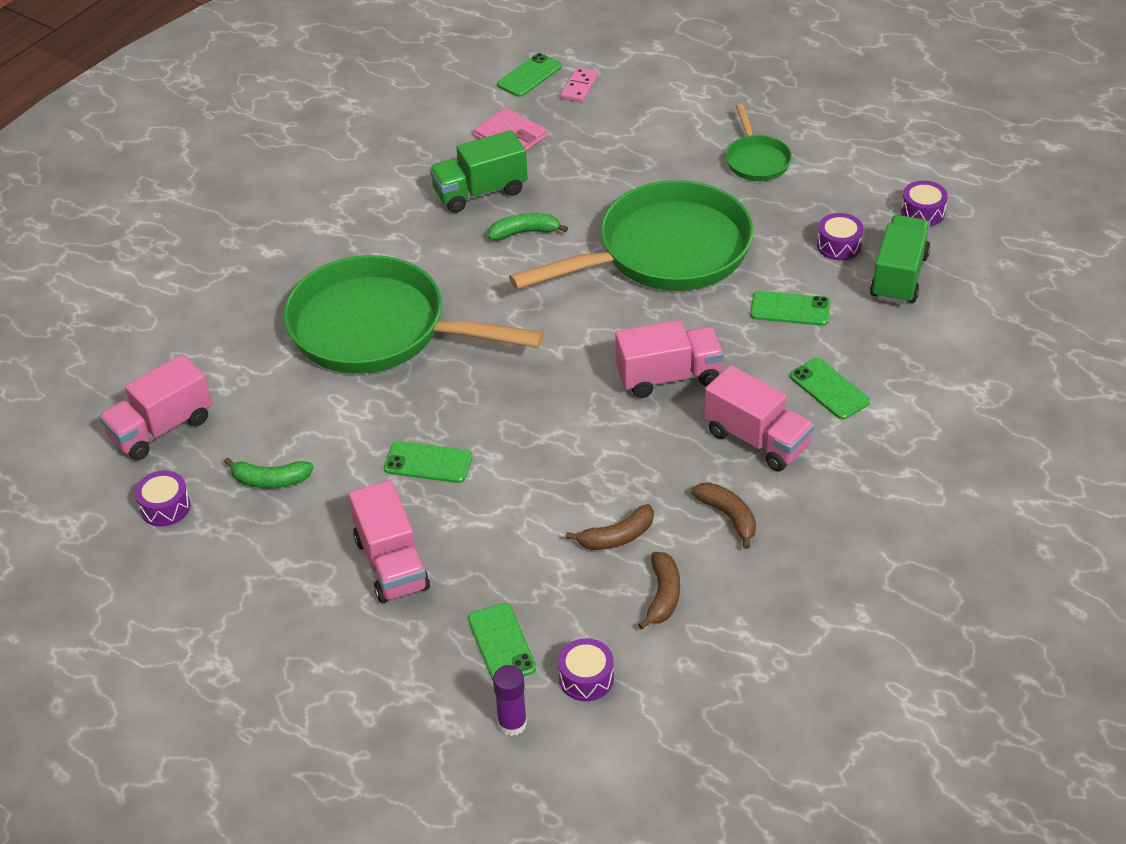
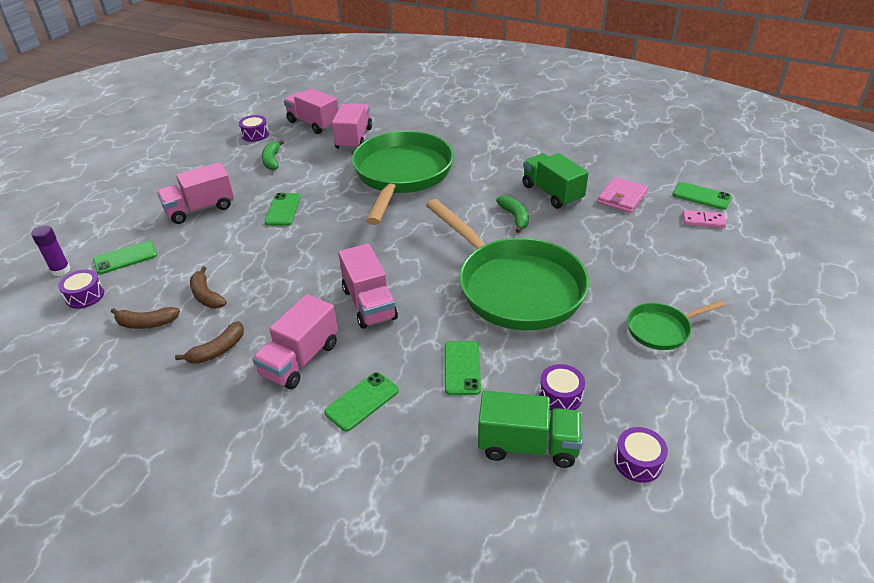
camera: 80 degrees right, 5 degrees down
(240, 378) = (354, 138): none -> pink truck

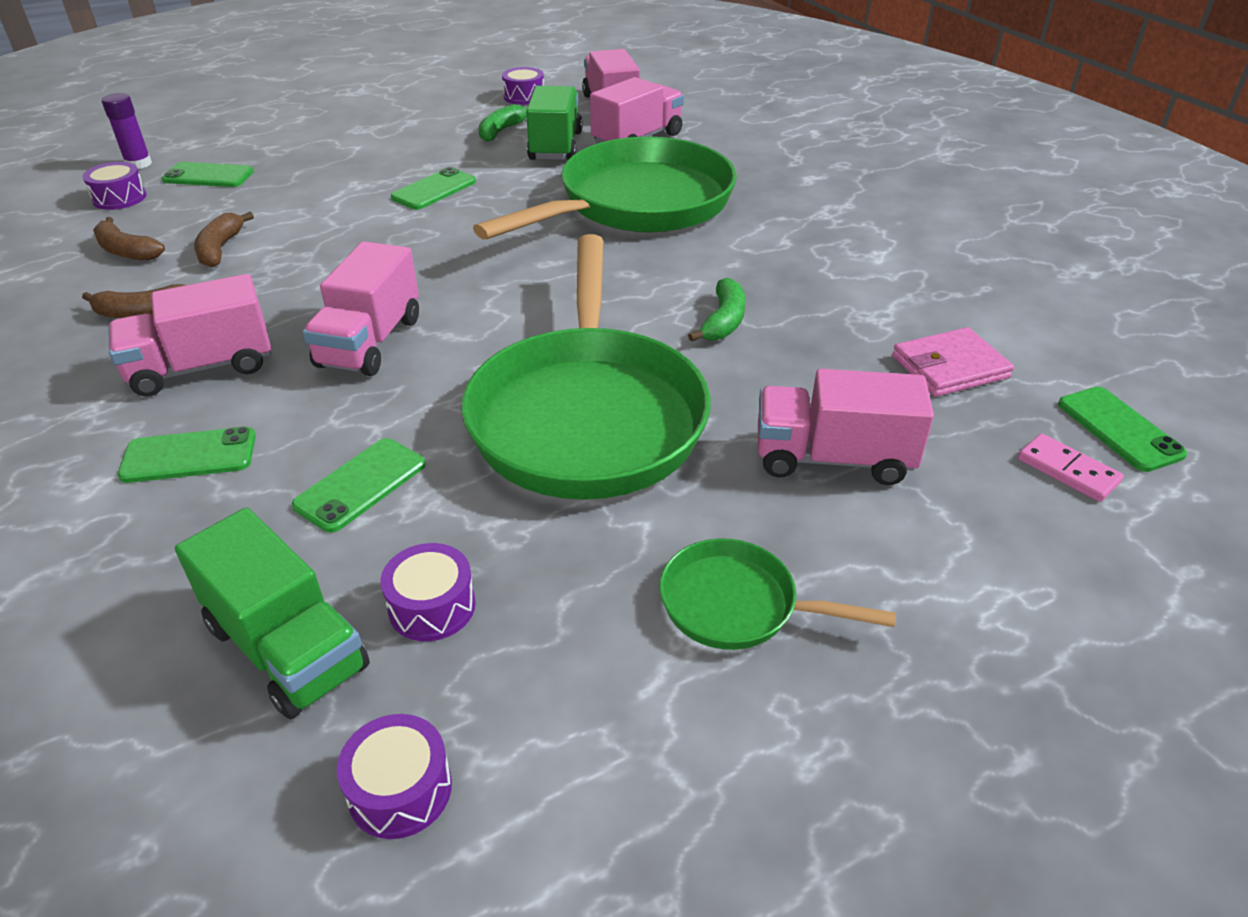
camera: 35 degrees right, 0 degrees up
(200, 209) = (350, 155): pink truck -> pink truck (832, 458)
(552, 193) = (831, 312): green truck -> green truck (555, 146)

